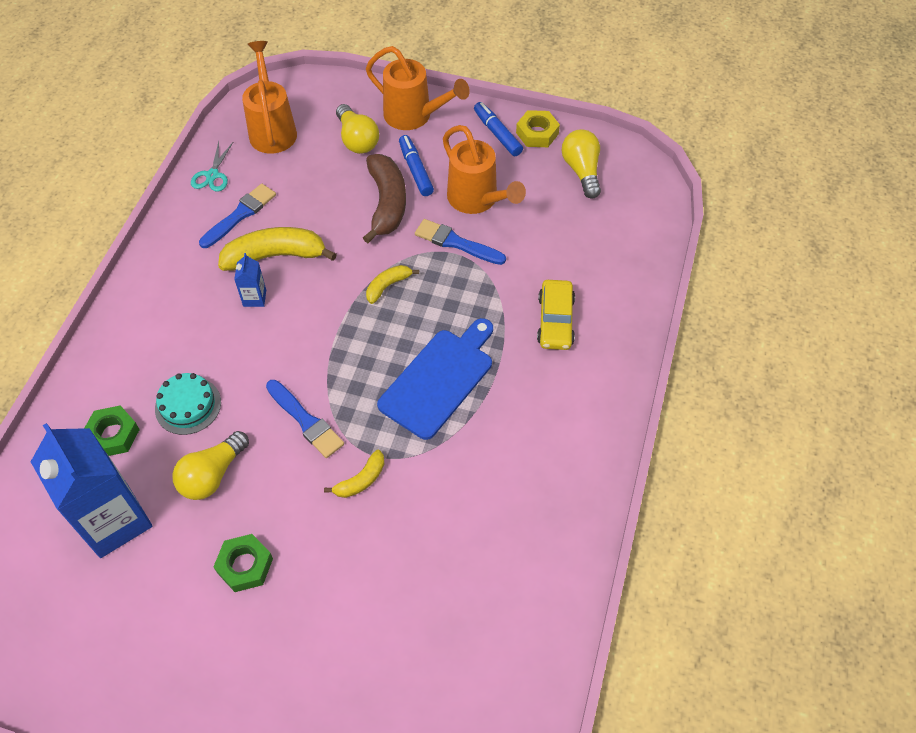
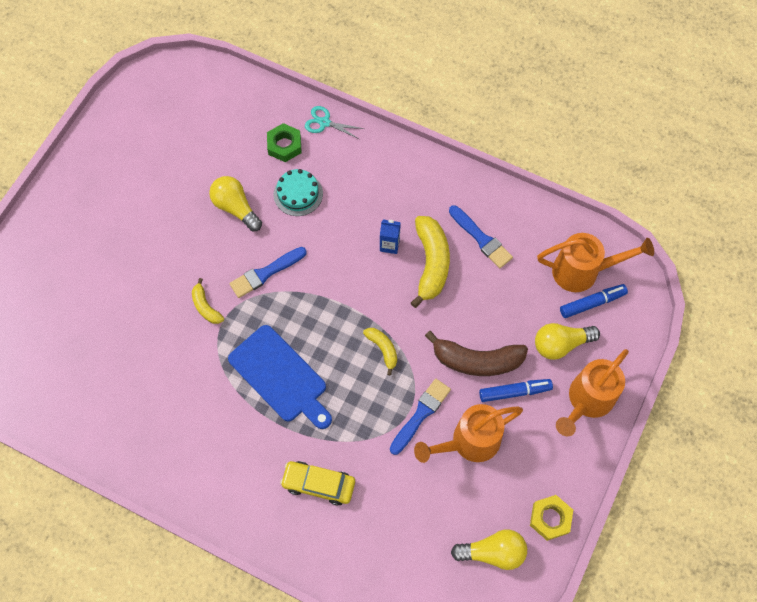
camera: 100 degrees right, 10 degrees up
(114, 521) = (216, 146): blue carton -> none
(212, 175) = (531, 219): turquoise scissors -> turquoise scissors (324, 122)
(245, 565) = (161, 225): green nut -> none
(497, 133) = (554, 478): blue marker -> blue marker (592, 303)

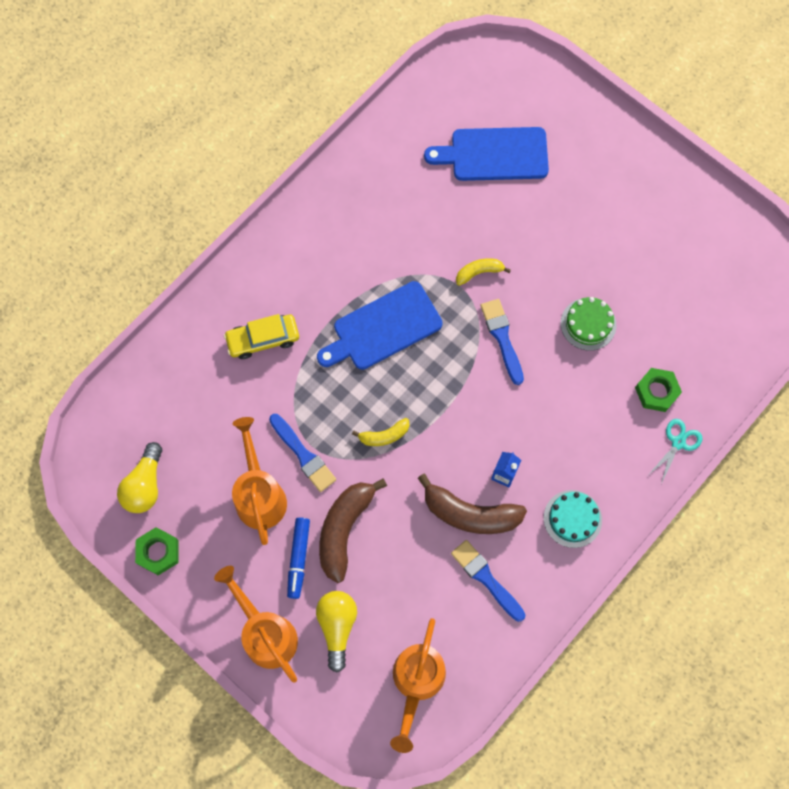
camera: 105 degrees right, 5 degrees up
(80, 321) = (494, 154): none -> blue cutting board
(236, 208) = (588, 324): yellow light bulb -> green cake
(298, 194) = (591, 392): turquoise cake -> turquoise cake (572, 518)
(318, 484) = (263, 339): yellow car -> yellow car turned 135 degrees counterclockwise
(431, 263) = (470, 513): yellow banana -> brown banana
(481, 239) = (486, 578): blue brush -> blue brush turned 75 degrees clockwise
(550, 518) = (158, 552): yellow nut -> green nut
(592, 303) = (375, 679): blue marker -> none

